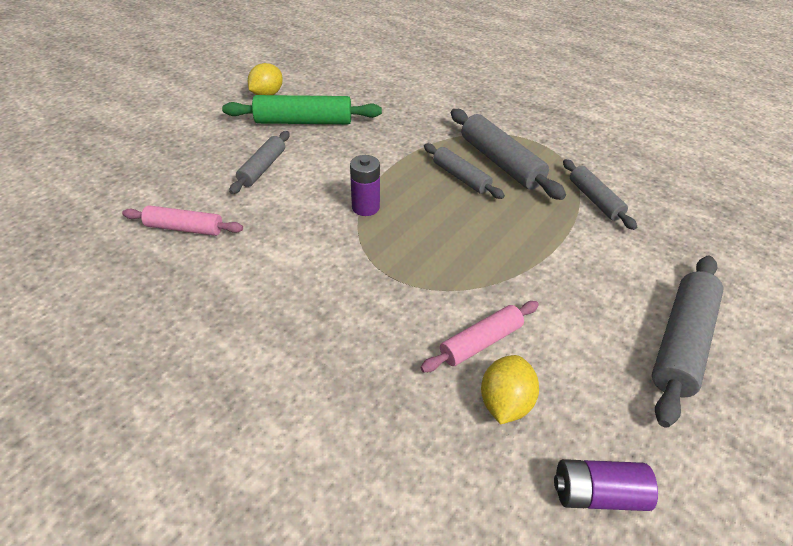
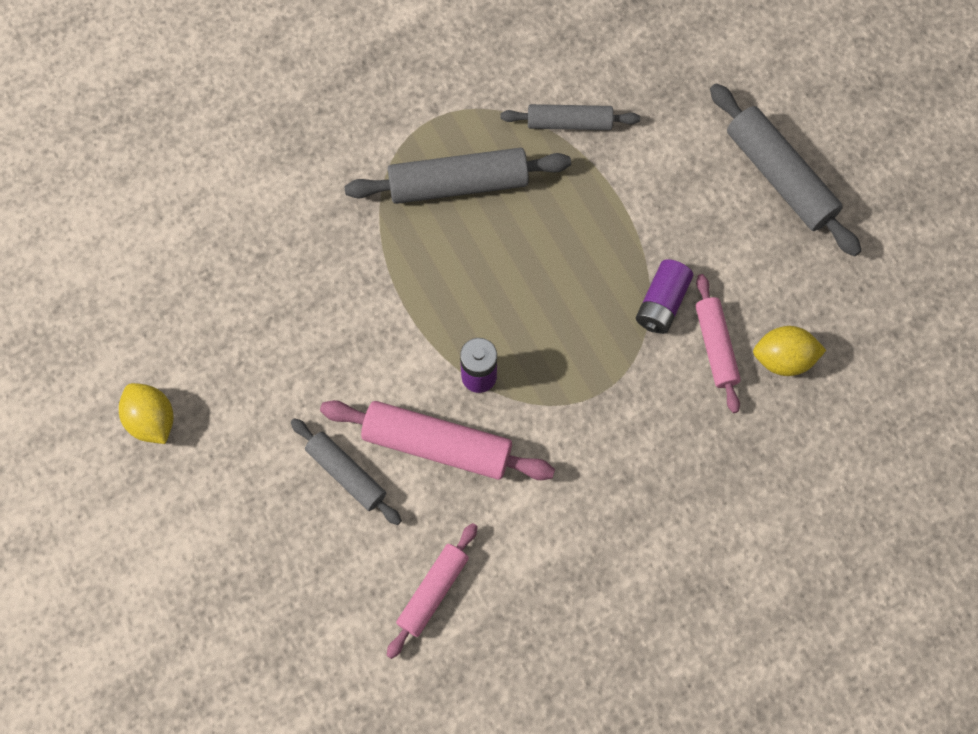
camera: 65 degrees left, 25 degrees up
(301, 201) = (437, 445): none -> pink rolling pin
(304, 122) = (255, 390): green rolling pin -> none
(460, 177) = (468, 245): grey rolling pin -> none
(504, 402) = (783, 359): yellow lemon -> yellow lemon turned 45 degrees counterclockwise
(597, 493) = (880, 334): purple battery -> purple battery (662, 303)

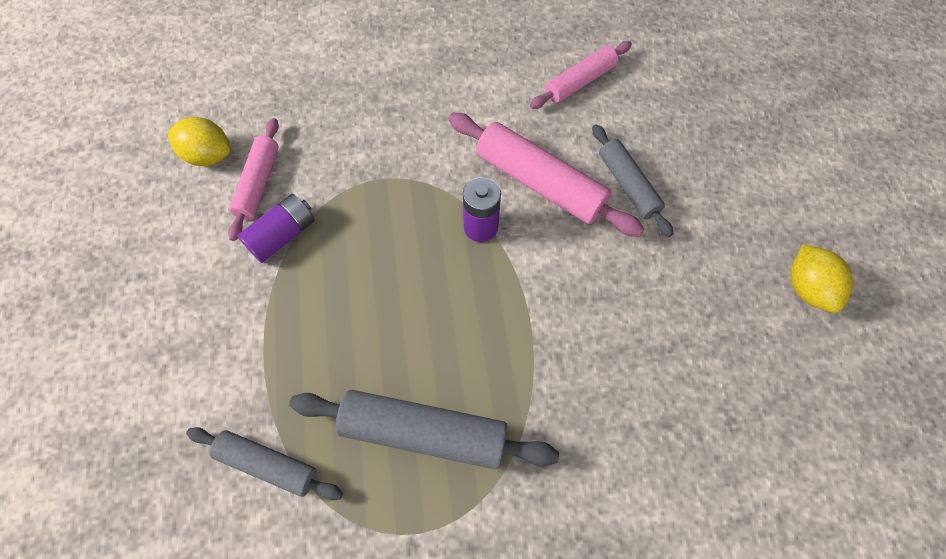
camera: 160 degrees left, 5 degrees down
(780, 176) = (92, 318): grey rolling pin -> none

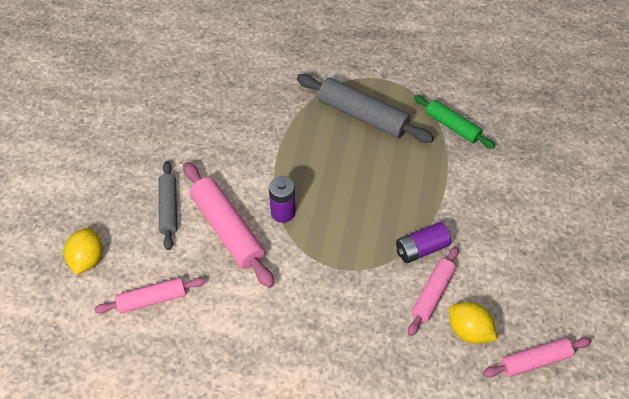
camera: 160 degrees left, 10 degrees down
(128, 146) = (535, 361): none -> pink rolling pin
(267, 465) = (452, 126): grey rolling pin -> green rolling pin
(807, 288) = (105, 117): yellow lemon -> yellow lemon (87, 259)

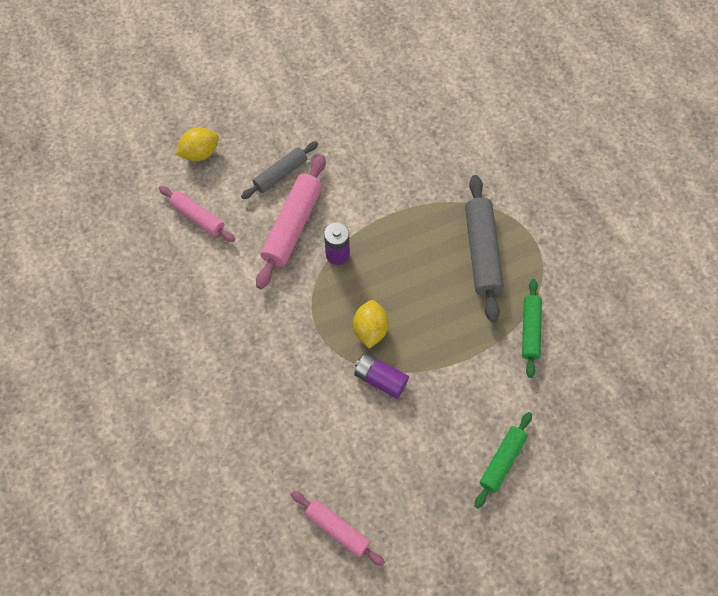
camera: 55 degrees right, 10 degrees up
(432, 294) = (343, 413): pink rolling pin -> none
(469, 331) = (329, 460): yellow lemon -> yellow lemon (370, 329)
(548, 208) = (502, 461): none -> green rolling pin

